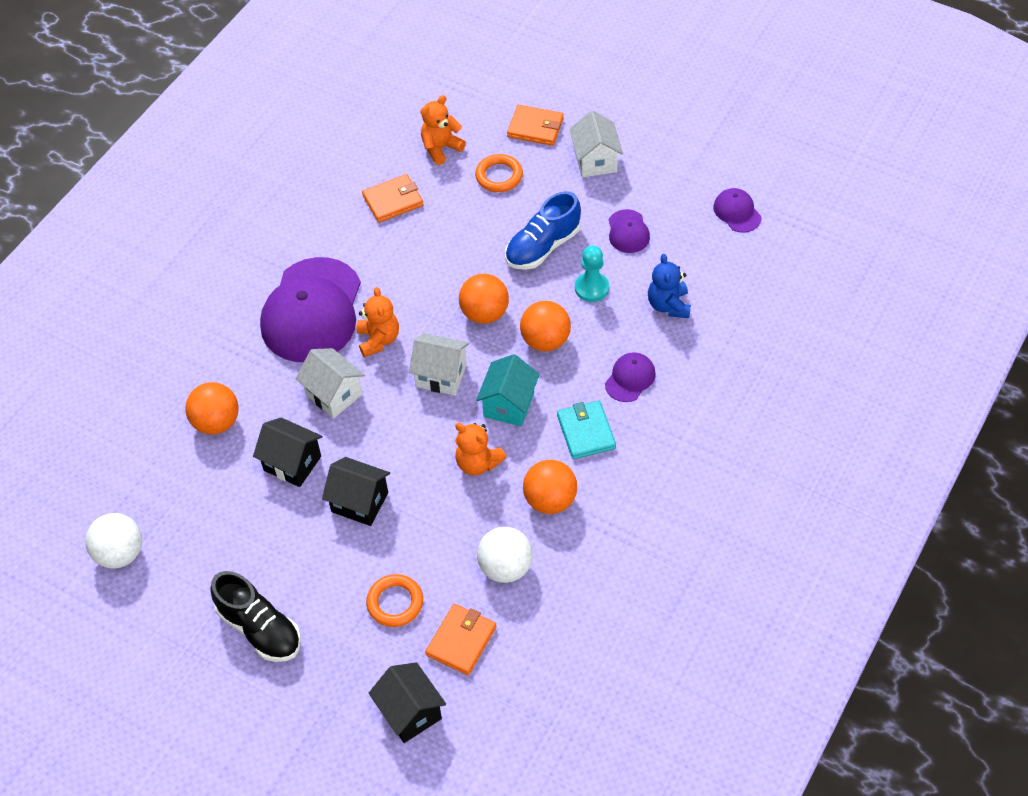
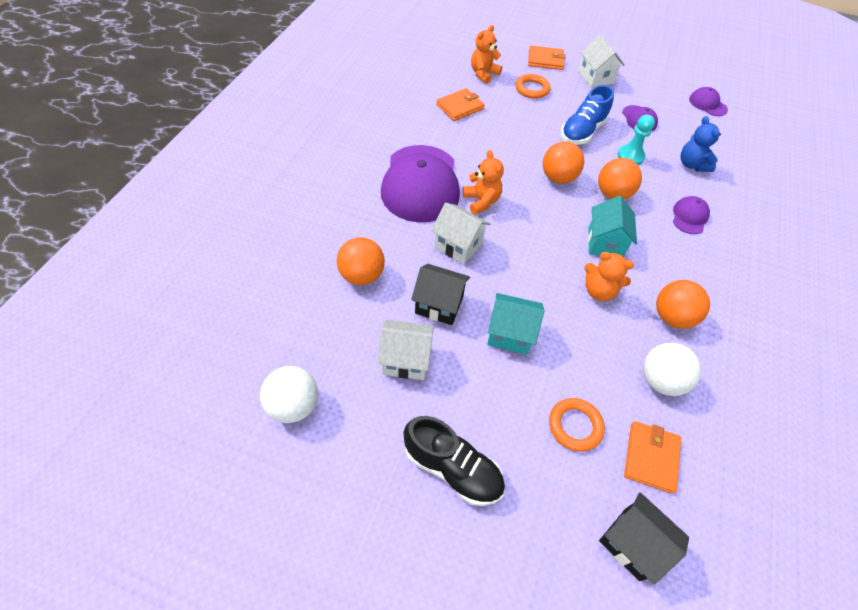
camera: 15 degrees left, 0 degrees up
(360, 502) = (510, 334): black house -> turquoise house
(441, 375) = (541, 224): white house -> white house (406, 359)
(586, 432) = (675, 259): turquoise wallet -> none

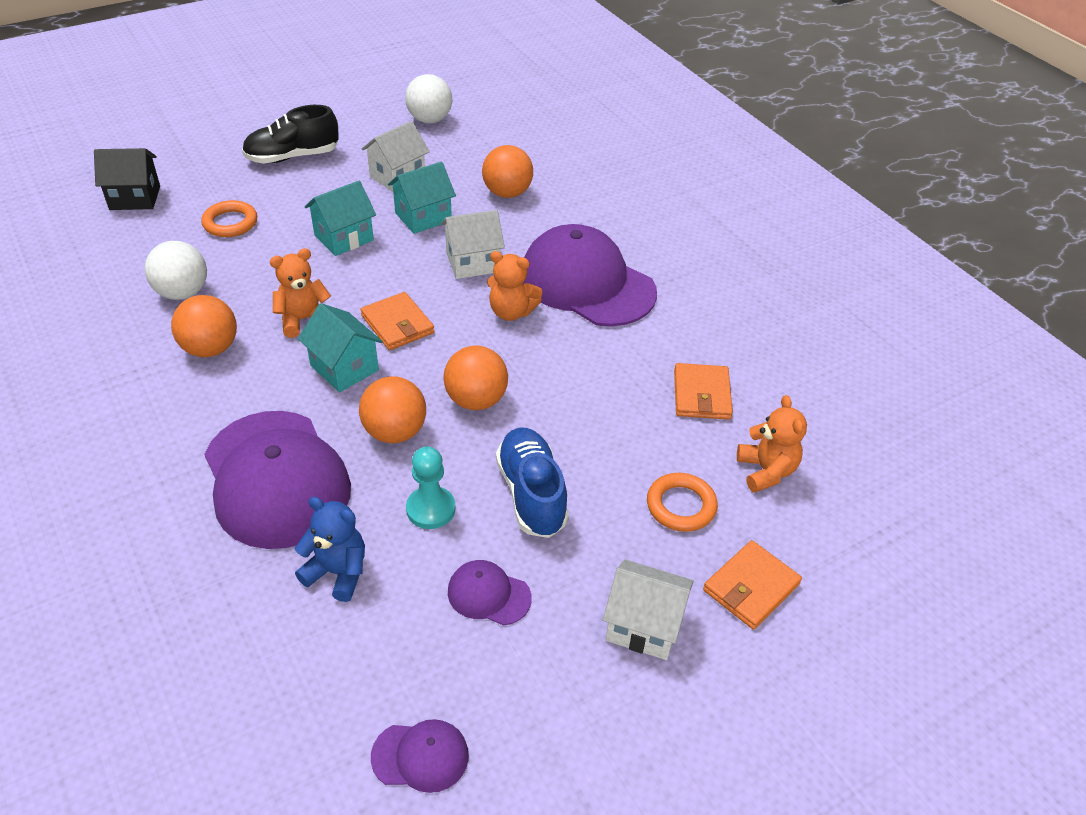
camera: 130 degrees right, 10 degrees down
(439, 305) = (423, 217): black house -> turquoise house
(651, 457) = (154, 243): orange wallet -> orange wallet (397, 324)
(689, 217) = (276, 478): purple cap -> purple cap, size x2.27

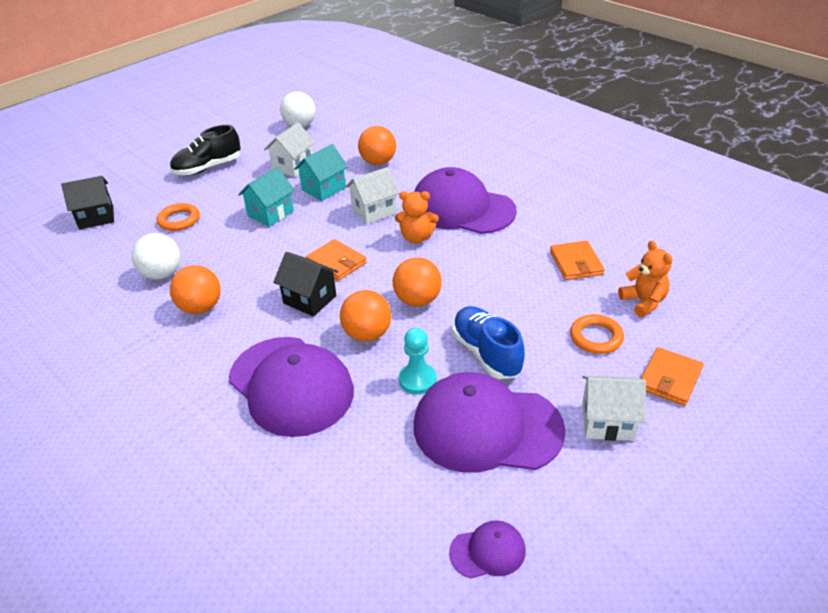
camera: 10 degrees left, 5 degrees down
(303, 320) = (264, 273): orange teddy bear -> none
(337, 572) = (367, 439): blue teddy bear -> none
(344, 368) = (310, 299): turquoise house -> black house
(489, 595) = (487, 428): purple cap -> purple cap, size x2.27

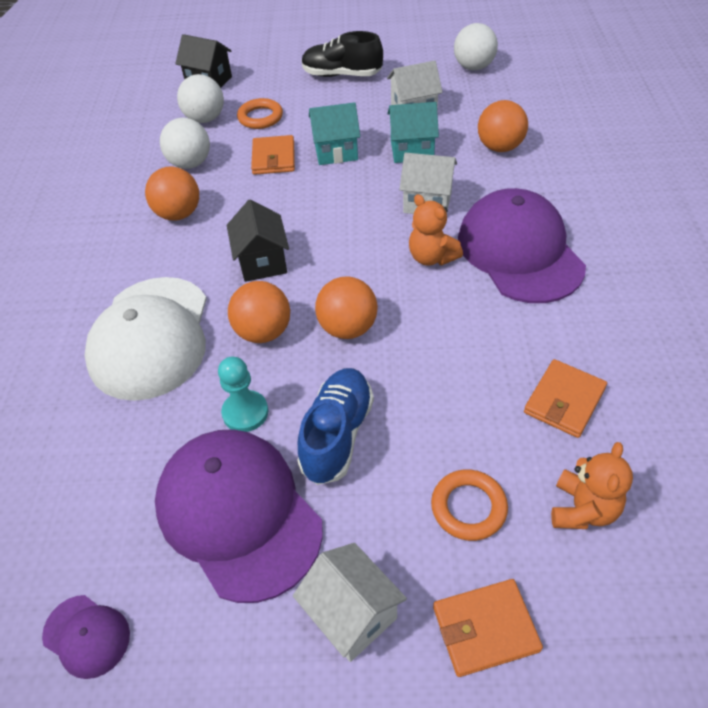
camera: 45 degrees right, 10 degrees up
(131, 242) = (205, 119): none -> white ball
(291, 385) = (151, 337): purple cap -> white cap
(336, 262) = (328, 238): orange wallet -> orange wallet (273, 158)

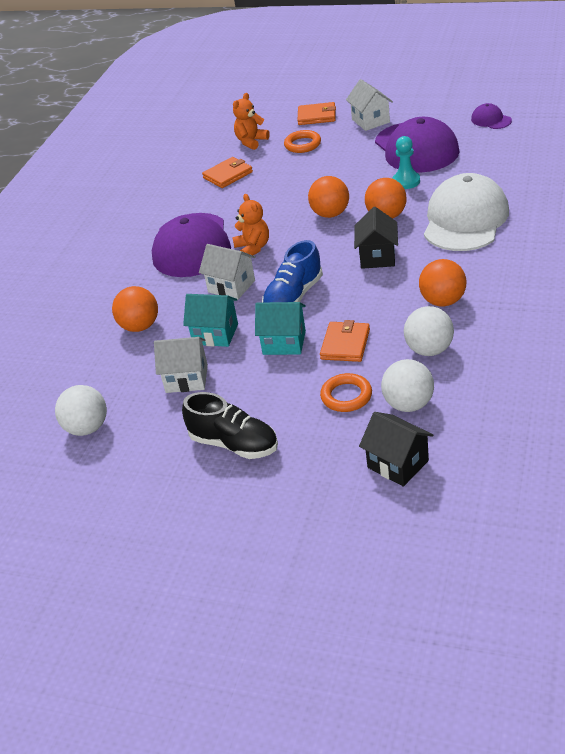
camera: 160 degrees left, 10 degrees down
(337, 434) = (356, 170): blue shoe -> blue shoe (294, 297)

